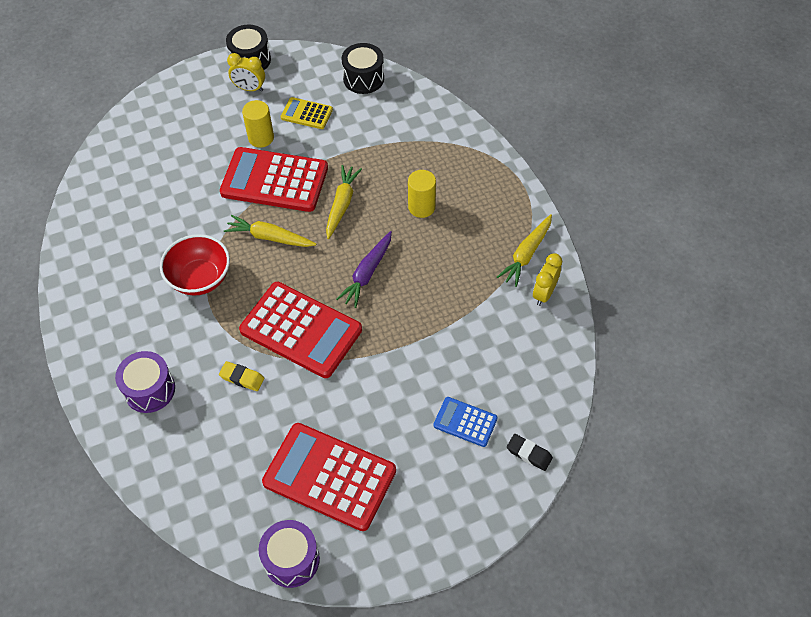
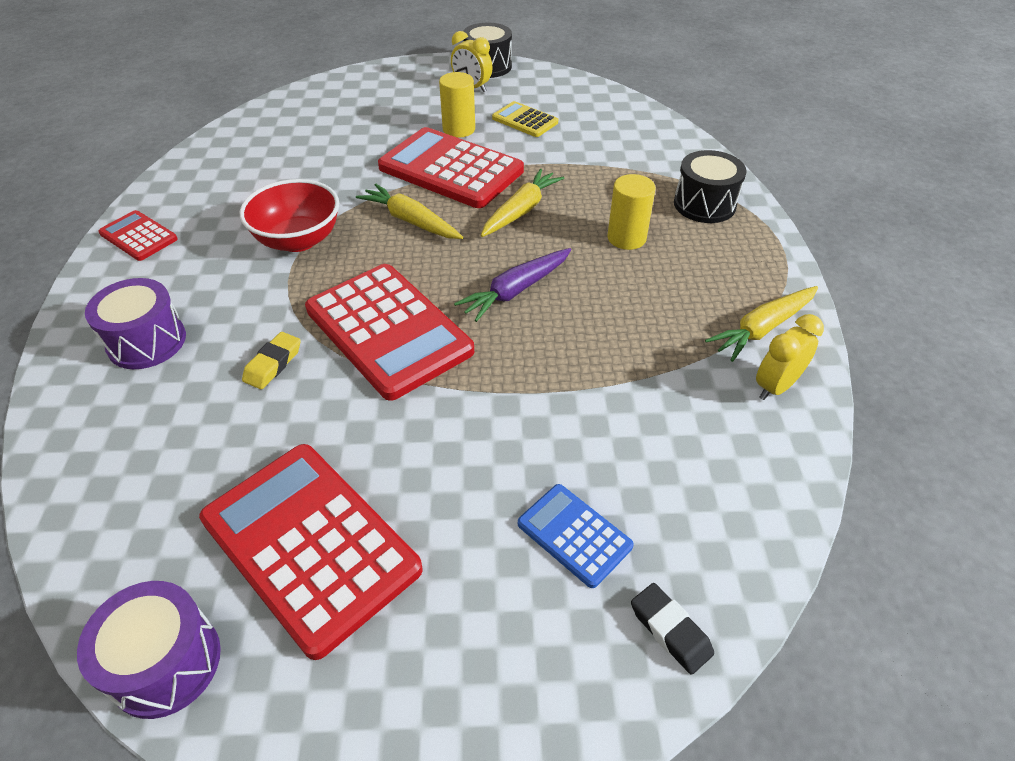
camera: 20 degrees right, 10 degrees down
(82, 312) = (138, 236): none -> red calculator
(242, 378) = (273, 364): yellow eraser -> yellow eraser turned 75 degrees clockwise
(363, 78) = (609, 105): black drum -> black drum (704, 204)

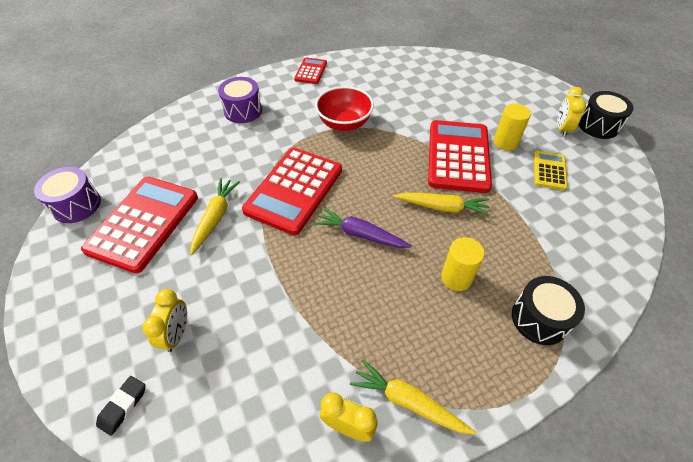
camera: 65 degrees right, 5 degrees up
(273, 364) = (248, 158): yellow eraser -> none
(410, 221) = (393, 160): yellow carrot -> yellow carrot (215, 217)
(574, 535) = (177, 334): blue calculator -> yellow clock

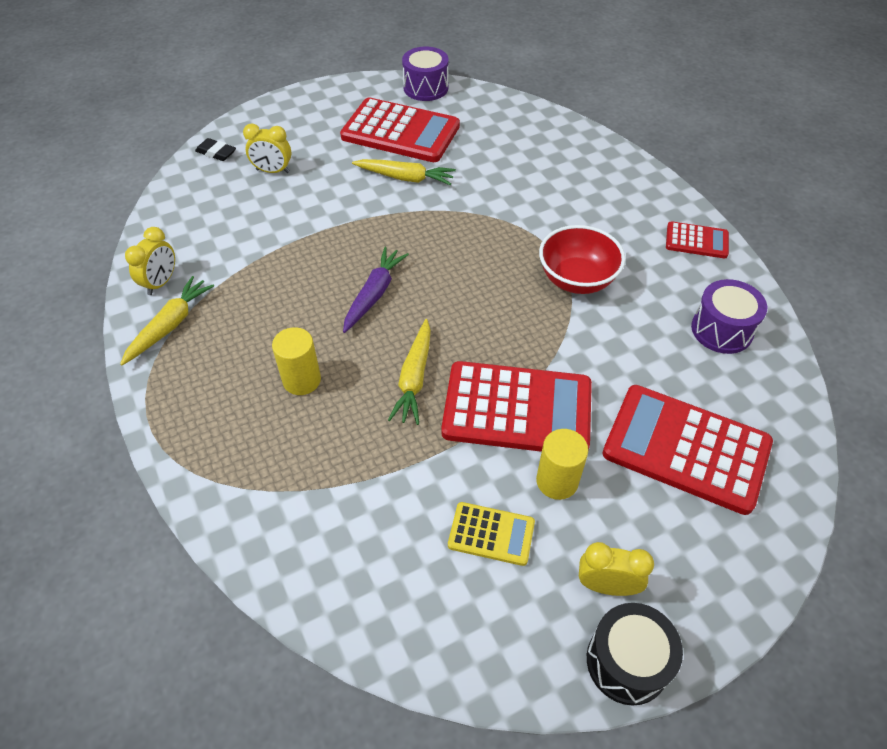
camera: 90 degrees right, 0 degrees up
(243, 110) = (589, 181): purple drum -> purple drum (722, 330)
(294, 190) = (445, 235): red calculator -> red calculator (686, 448)
(539, 319) = (232, 456): black drum -> none

